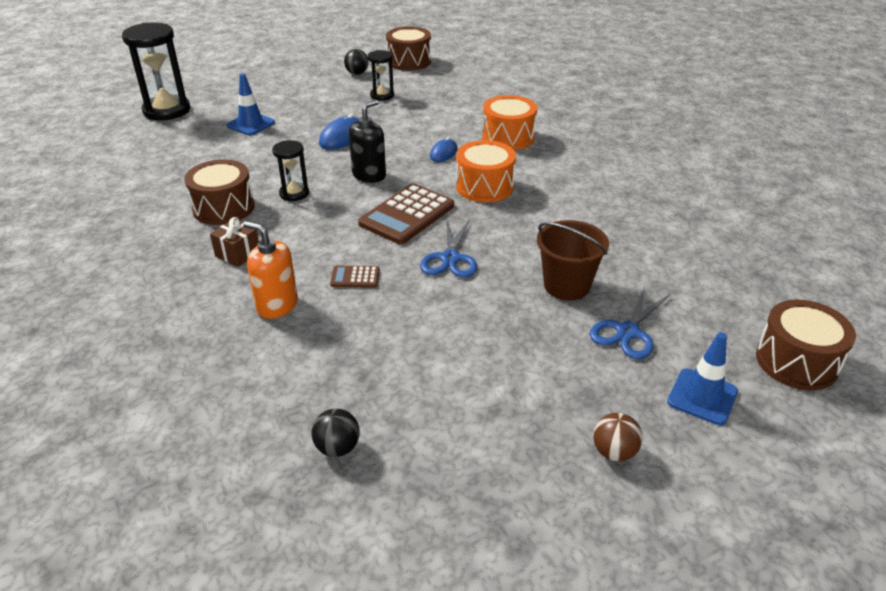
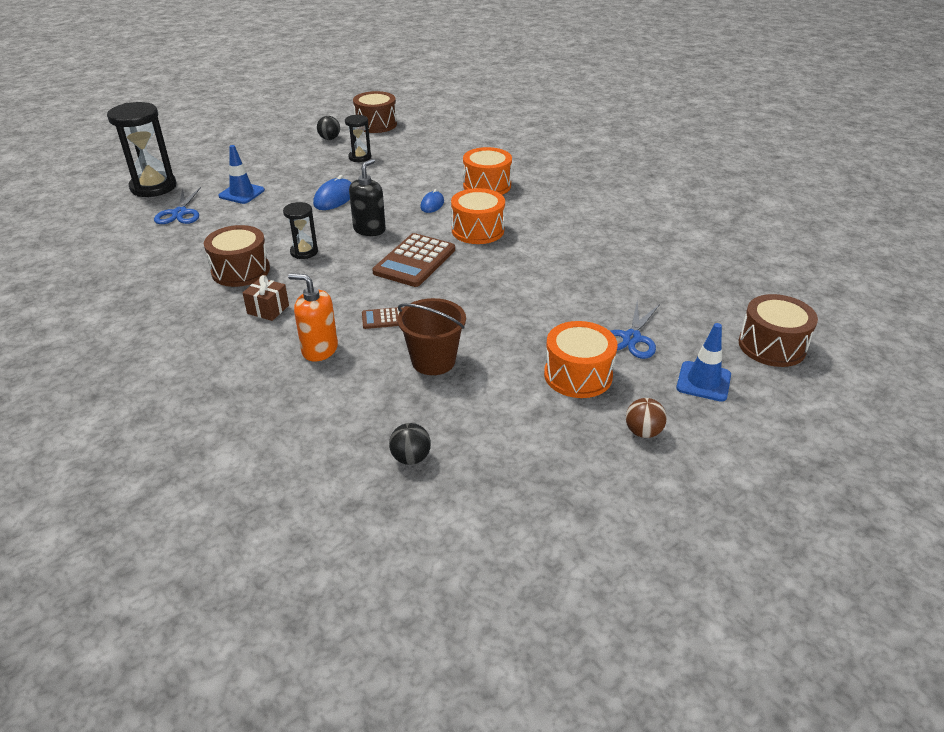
camera: 10 degrees left, 0 degrees up
(450, 258) = (464, 294): blue scissors -> blue scissors (180, 213)
(554, 370) = (578, 375): none -> orange drum
(566, 285) = (571, 306): brown bucket -> brown bucket (433, 361)

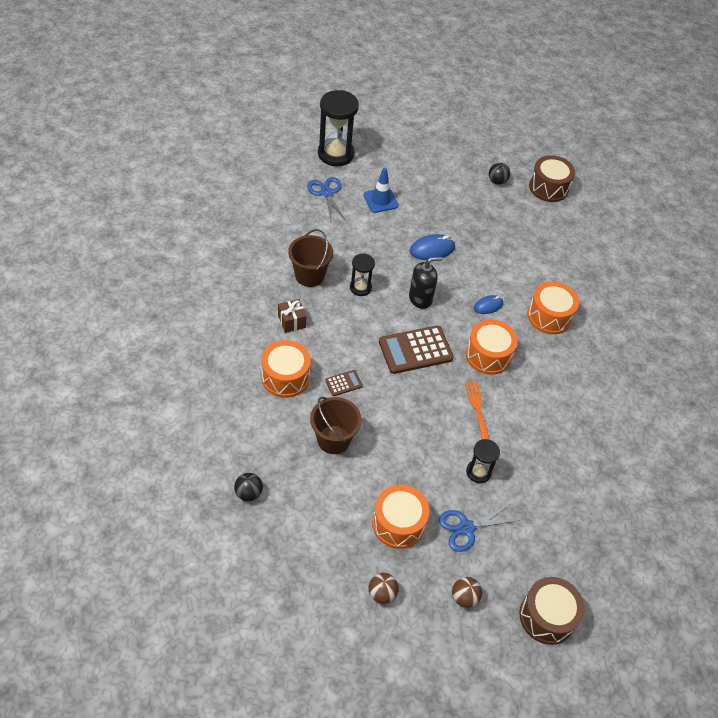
camera: 40 degrees right, 15 degrees up
(180, 213) = (327, 193): blue scissors -> blue scissors turned 120 degrees clockwise
(240, 270) = (309, 275): brown drum -> brown bucket
(319, 349) = (285, 377): orange soap dispenser -> orange drum
(360, 157) = (495, 218): black hourglass -> black hourglass (478, 472)
(383, 319) = (343, 383): brown calculator -> brown calculator turned 120 degrees clockwise
(521, 264) = (477, 409): none -> orange fork
(703, 381) = (464, 597): blue traffic cone -> brown ball

